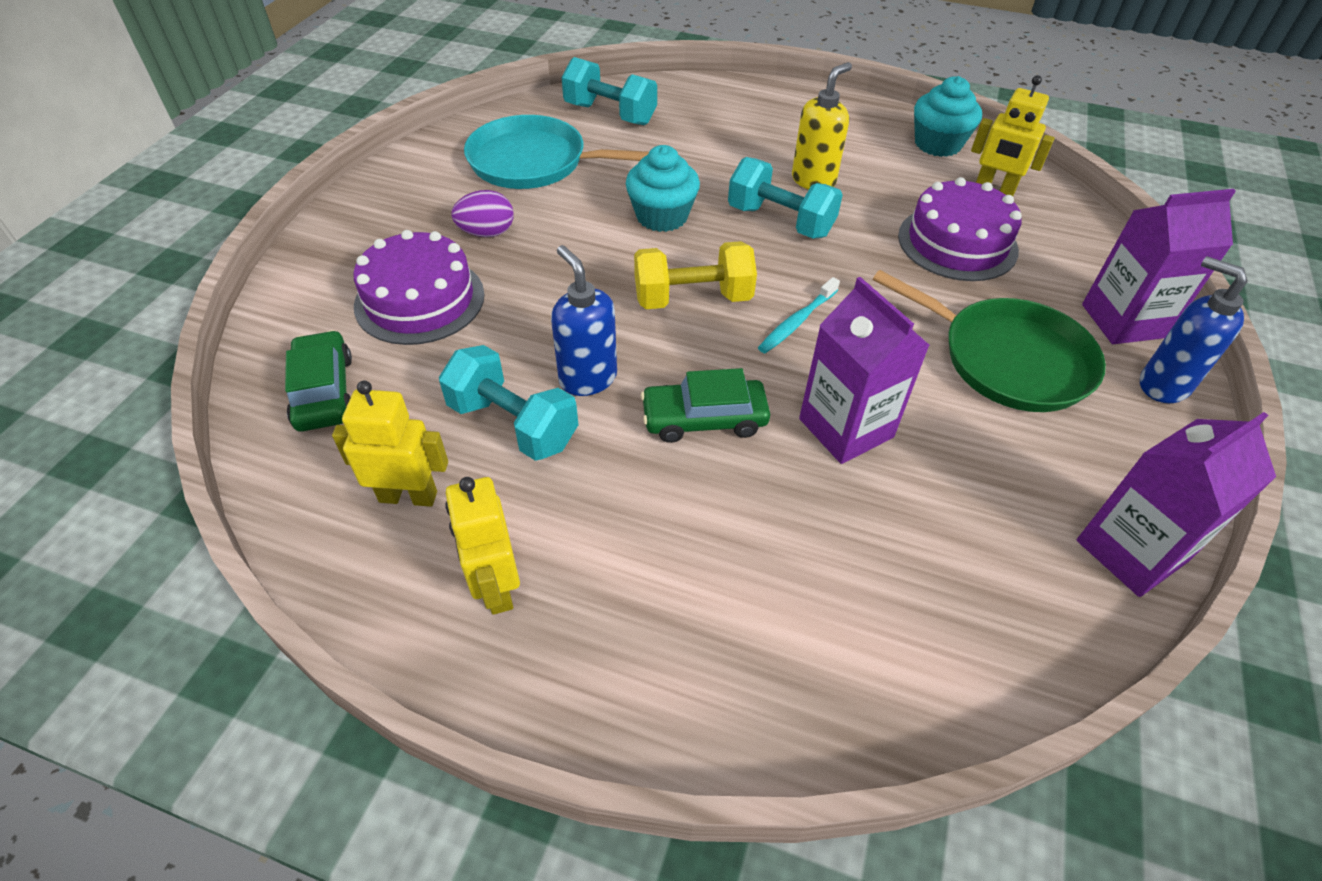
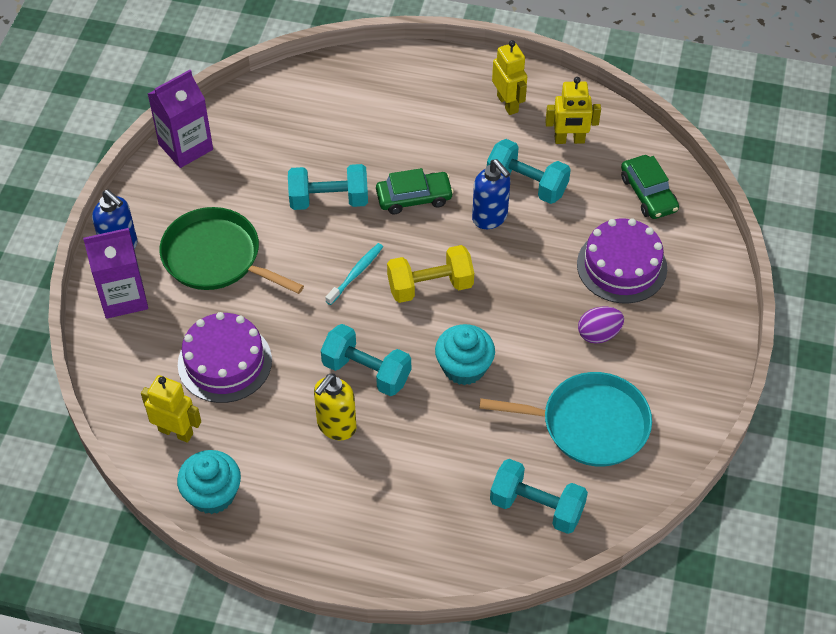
camera: 175 degrees right, 5 degrees up
(846, 428) = (329, 200): purple carton -> turquoise dumbbell

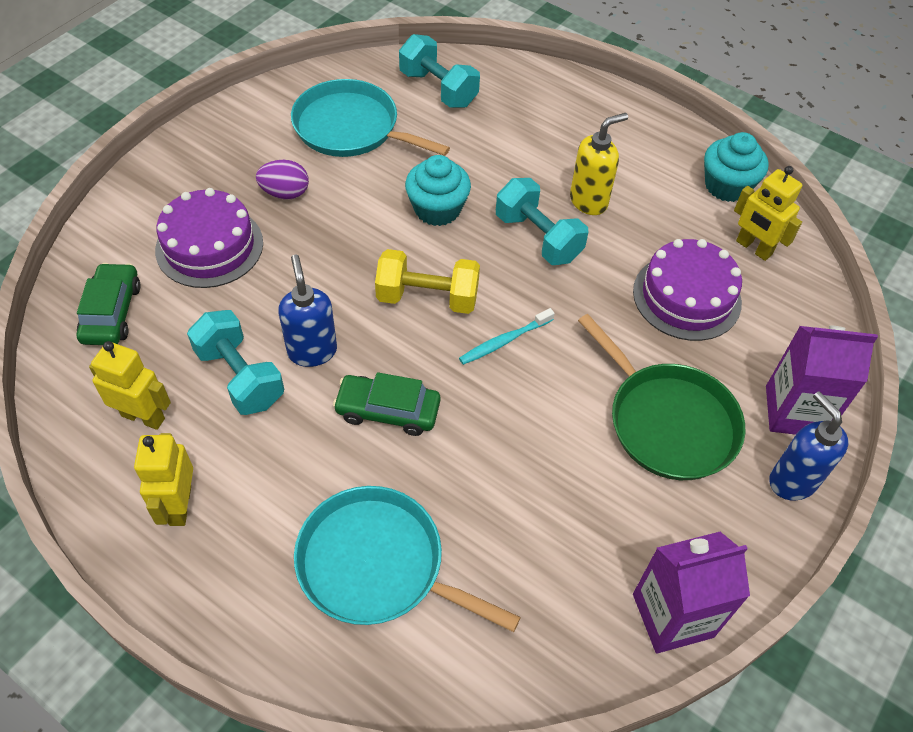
camera: 160 degrees left, 0 degrees up
(329, 200) = (497, 448): turquoise dumbbell -> none
(372, 114) = (377, 565): none -> turquoise pan

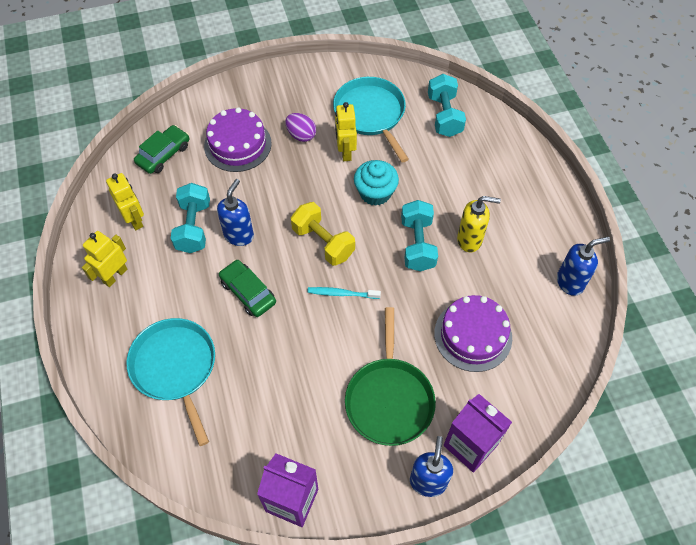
camera: 40 degrees right, 5 degrees up
(727, 186) = (570, 282): turquoise cupcake -> blue soap dispenser
(753, 248) = (546, 332): yellow robot -> yellow robot (345, 152)

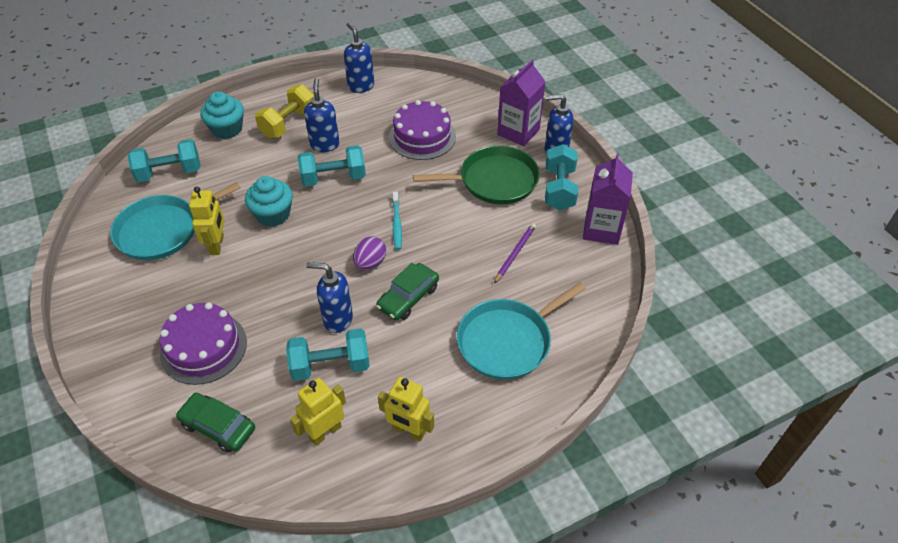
camera: 100 degrees left, 10 degrees down
(278, 398) = (515, 253): none -> purple pencil
(301, 135) = (191, 287): purple egg -> purple egg (370, 263)
(323, 242) = (339, 246): yellow dumbbell -> yellow dumbbell (288, 123)
(345, 152) = (217, 245): yellow robot -> yellow robot turned 75 degrees counterclockwise
(364, 469) = (559, 189): none -> turquoise dumbbell
(470, 240) = (325, 144): yellow soap dispenser -> blue soap dispenser
(503, 158) = (227, 129): none -> turquoise cupcake

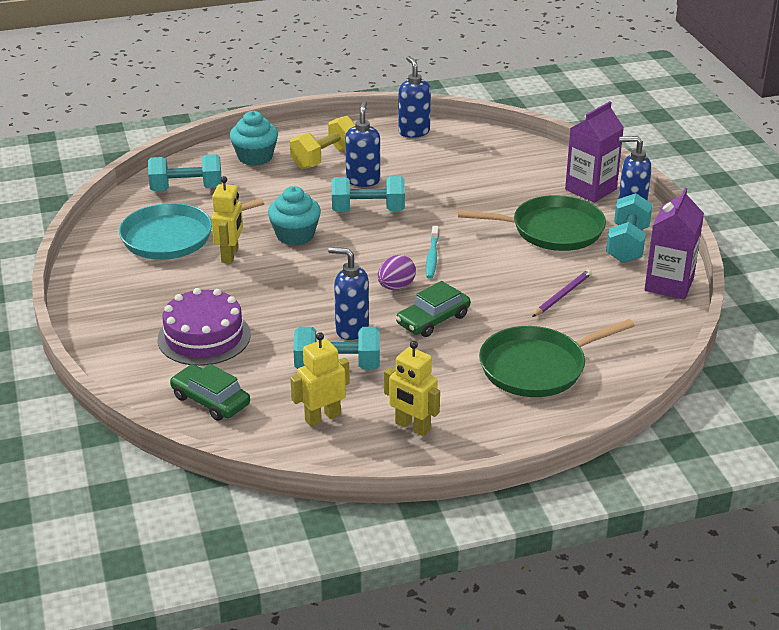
camera: 10 degrees right, 15 degrees down
(422, 137) = (476, 183): purple cake -> none
(508, 341) = (537, 367): turquoise pan -> green pan

